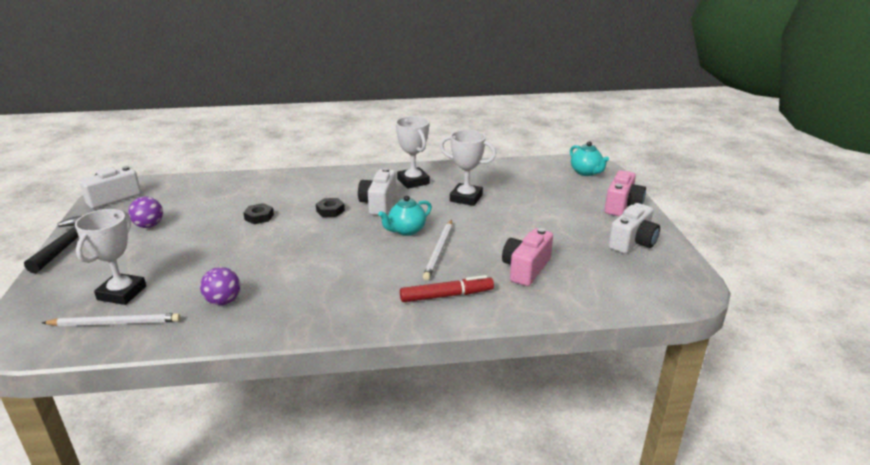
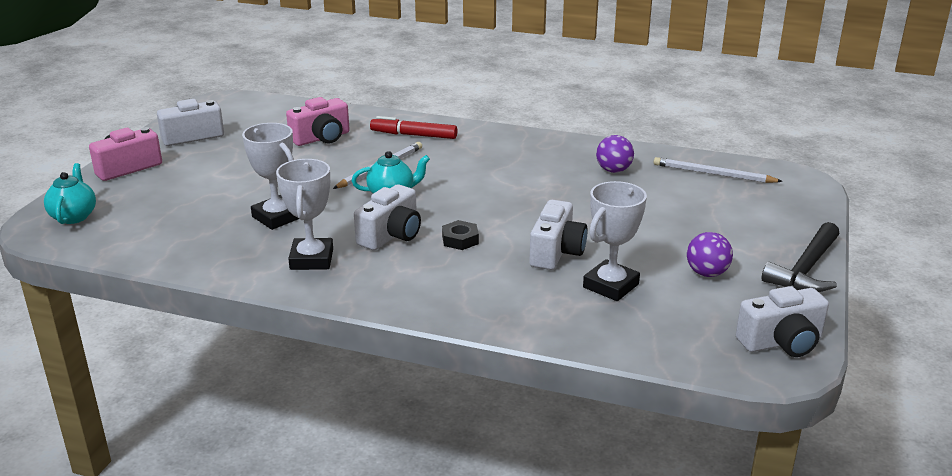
camera: 155 degrees left, 0 degrees up
(122, 293) = (715, 197): white trophy -> white trophy (610, 286)
(259, 217) = (556, 252): black nut -> white camera

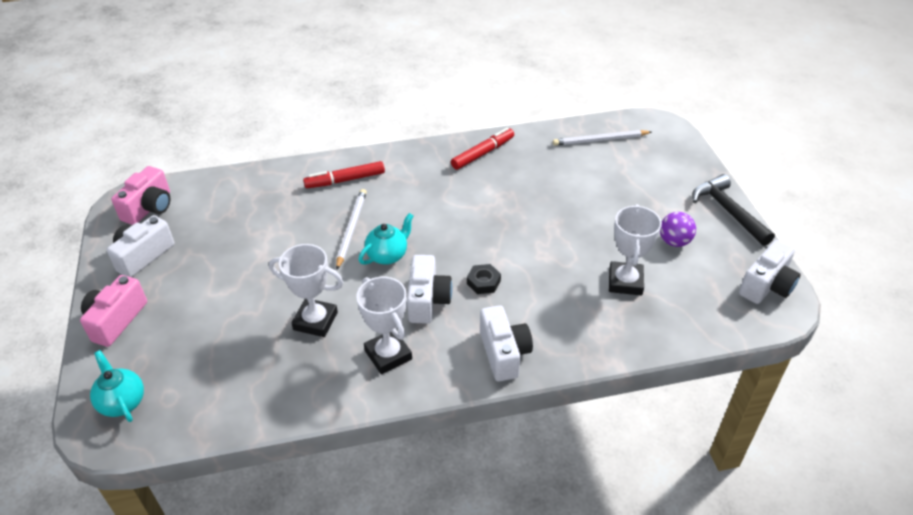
camera: 30 degrees left, 15 degrees up
(321, 138) = (268, 213): pink camera -> pink camera (149, 208)
(556, 252) = (562, 265): white camera -> white camera (504, 353)
(570, 151) = (483, 153): none -> red marker
(613, 170) = (530, 162): purple ball -> none
(805, 269) = (728, 211): black hammer -> black hammer turned 150 degrees clockwise

